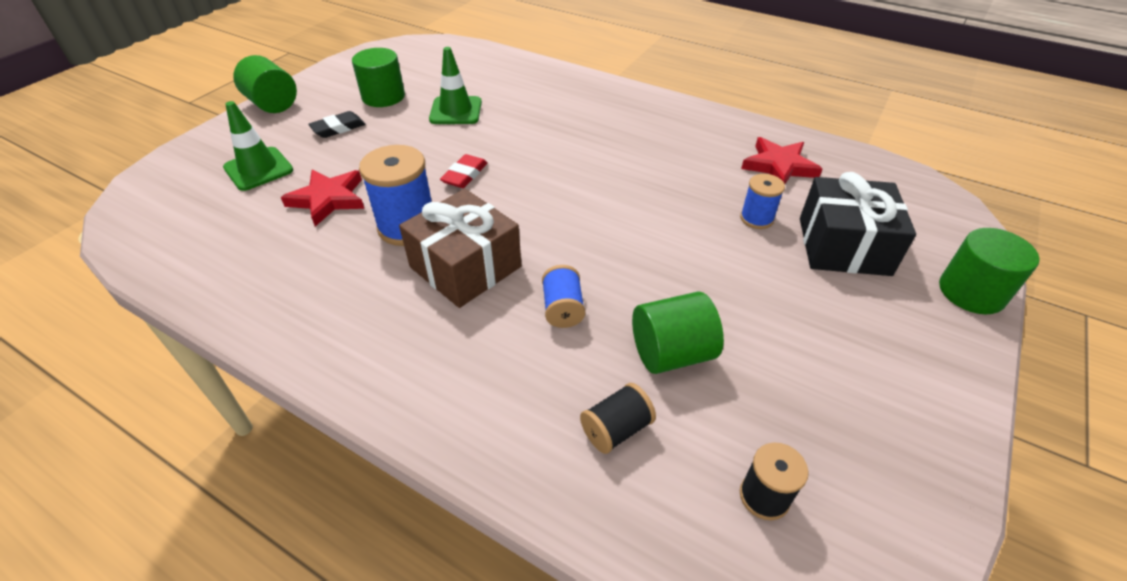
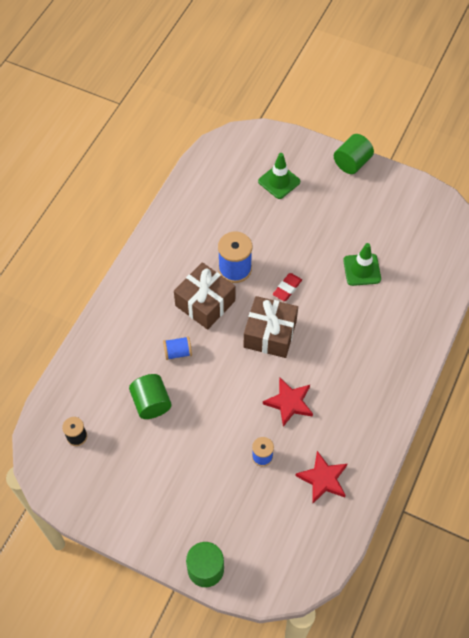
camera: 85 degrees right, 15 degrees up
(328, 199) = (255, 224): red star -> red star (289, 403)
(338, 128) = (329, 208): black eraser -> none
(383, 97) = (373, 222): green cylinder -> none
(465, 175) = (287, 288): red eraser -> red eraser turned 75 degrees counterclockwise
(543, 197) = (270, 334): none -> brown gift
(616, 429) = (107, 379): black spool -> none
(843, 246) = (240, 504): black gift -> none

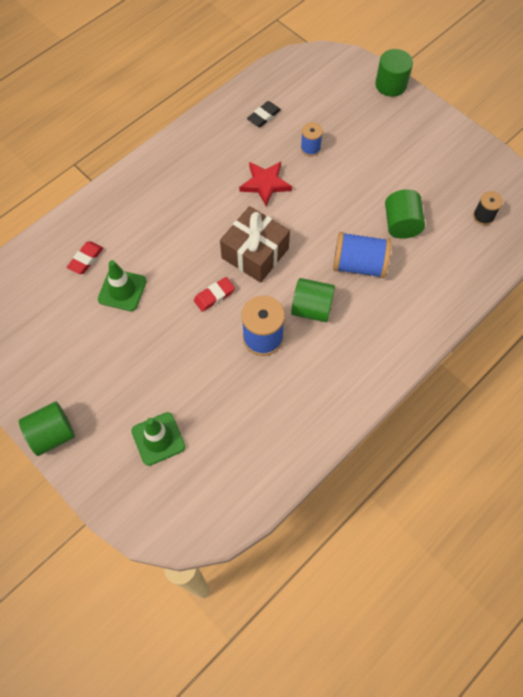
camera: 160 degrees left, 5 degrees up
(178, 352) = (359, 265): blue spool -> blue spool, size x1.76
(205, 303) = (311, 308): brown gift -> green cylinder
(323, 479) = (264, 116): red star -> black eraser
(405, 284) = (86, 259): none -> red eraser

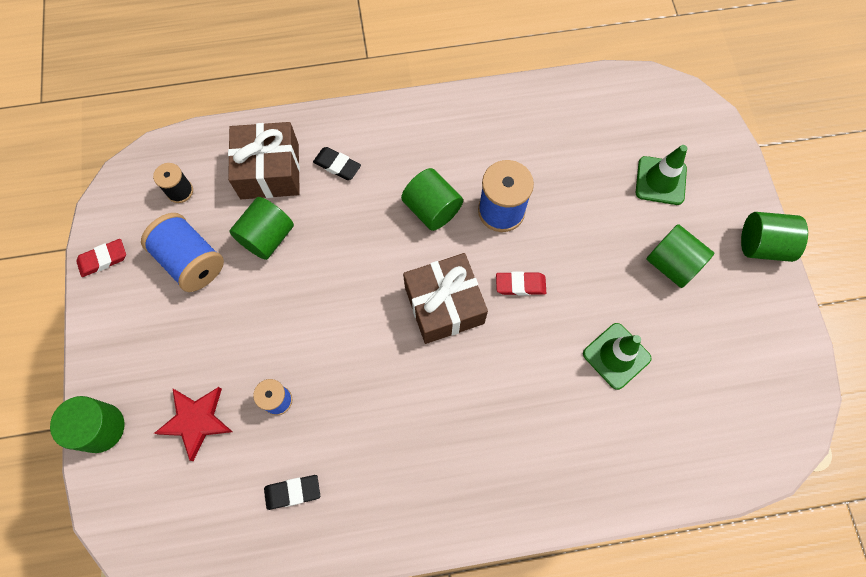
camera: 145 degrees left, 5 degrees up
(86, 259) = (639, 424): red eraser -> red eraser (103, 259)
(116, 375) = (671, 264): none -> green cylinder
(265, 184) = (368, 386): red star -> red star (196, 420)
(359, 265) = (349, 222): blue spool -> blue spool (191, 261)
(401, 297) = (337, 165): none -> black eraser
(441, 264) = (269, 171): none -> brown gift

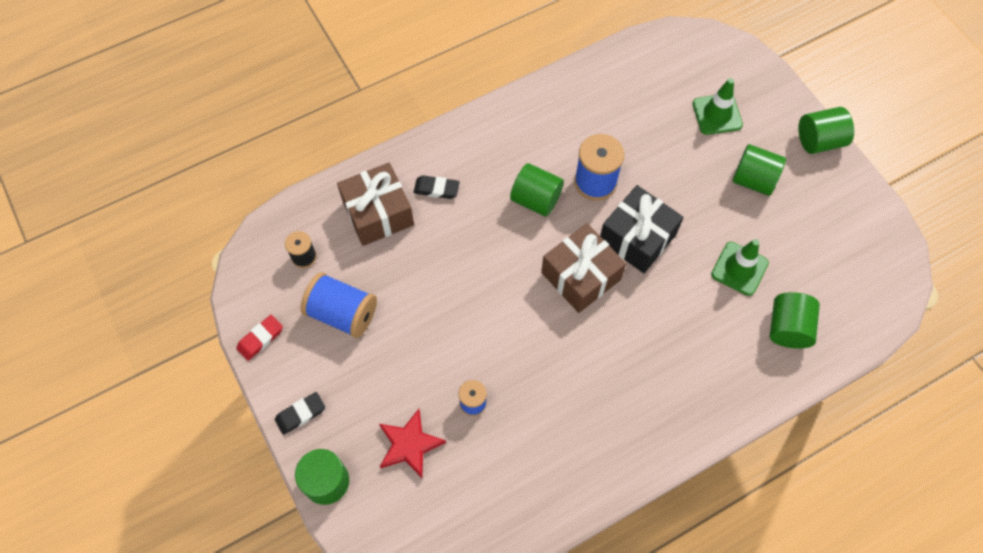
camera: 20 degrees left, 5 degrees down
(267, 237) = (401, 270): green cylinder -> green cylinder (788, 328)
(293, 492) = (520, 472): black eraser -> black eraser (300, 414)
(520, 285) = (637, 238): red eraser -> black gift

